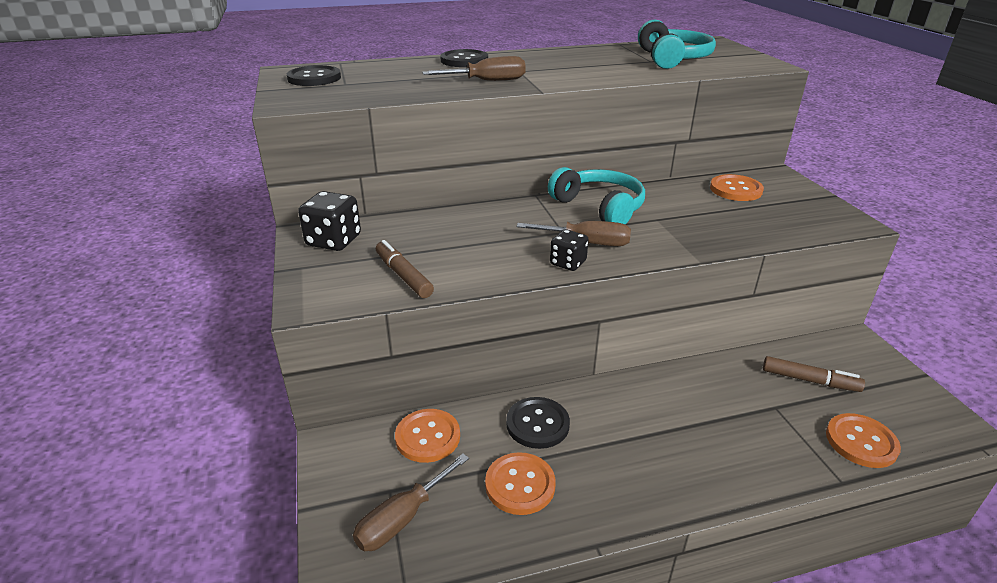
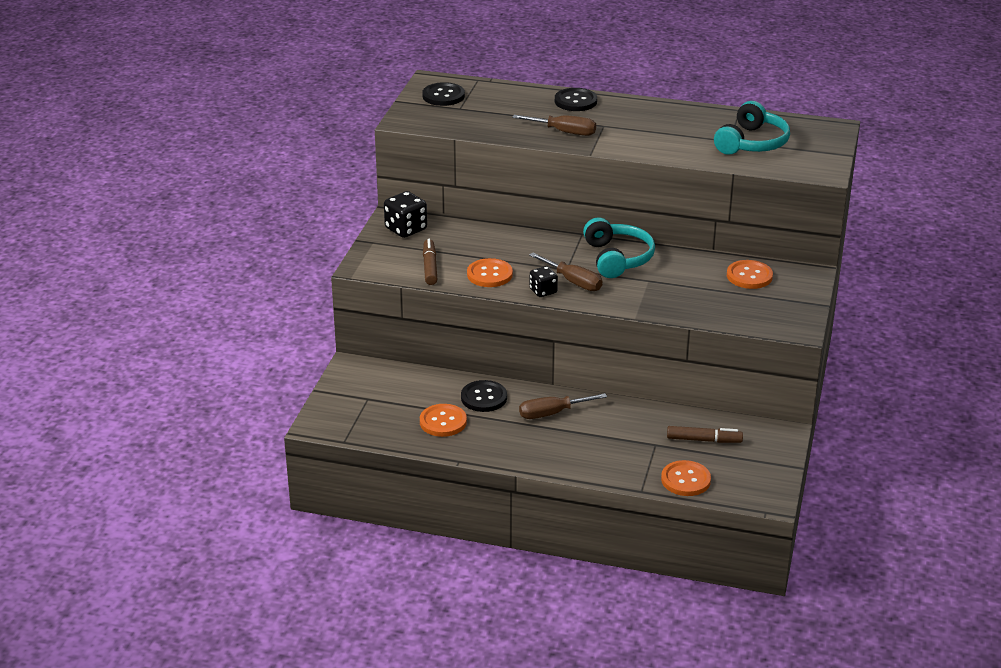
camera: 30 degrees right, 0 degrees up
(402, 518) = (365, 413): brown screwdriver -> brown screwdriver (552, 413)
(428, 437) = (410, 381): orange button -> orange button (489, 274)
(809, 380) = (704, 440): brown marker -> brown marker turned 45 degrees counterclockwise

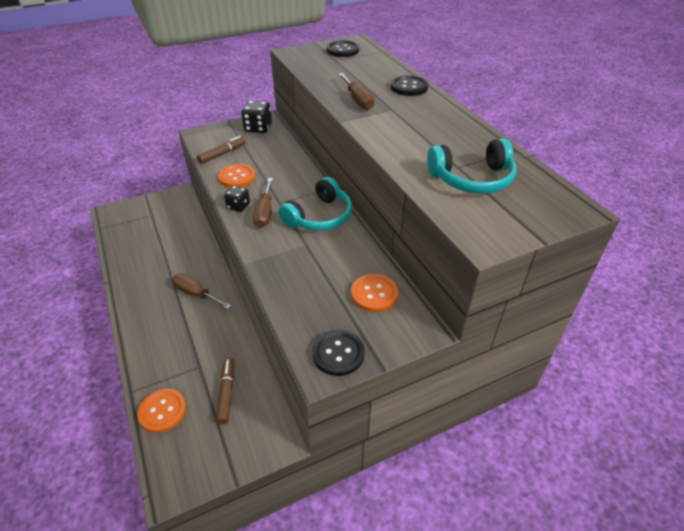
camera: 50 degrees right, 10 degrees up
(443, 422) = (148, 254): orange button -> none
(484, 398) = (189, 256): black button -> black button (338, 353)
(704, 440) = (227, 393): brown marker -> brown marker turned 150 degrees counterclockwise

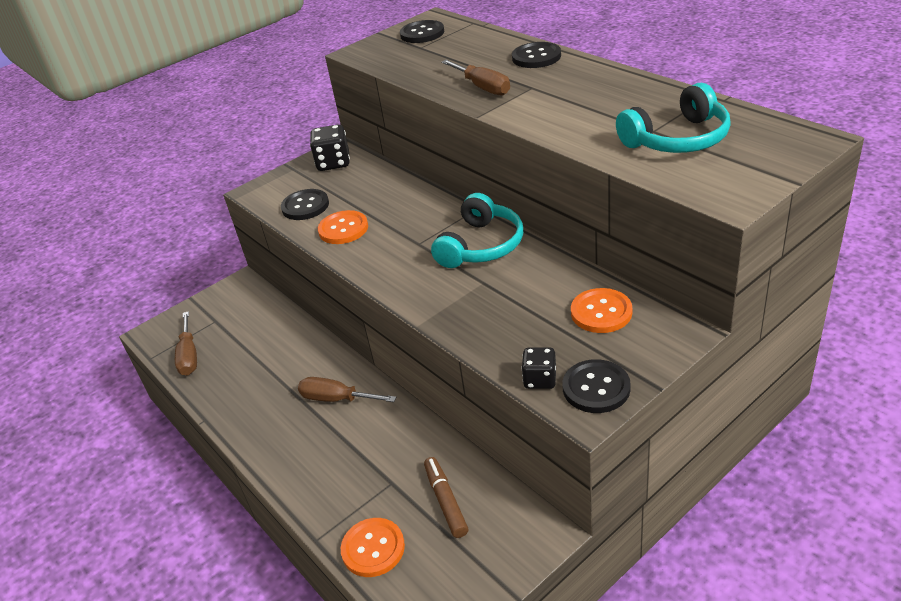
camera: 10 degrees left, 5 degrees down
(223, 154) = (305, 206): brown marker -> black button
(238, 206) = (367, 262): black dice -> black dice (540, 379)
(265, 212) = (407, 260): brown screwdriver -> brown screwdriver (189, 356)

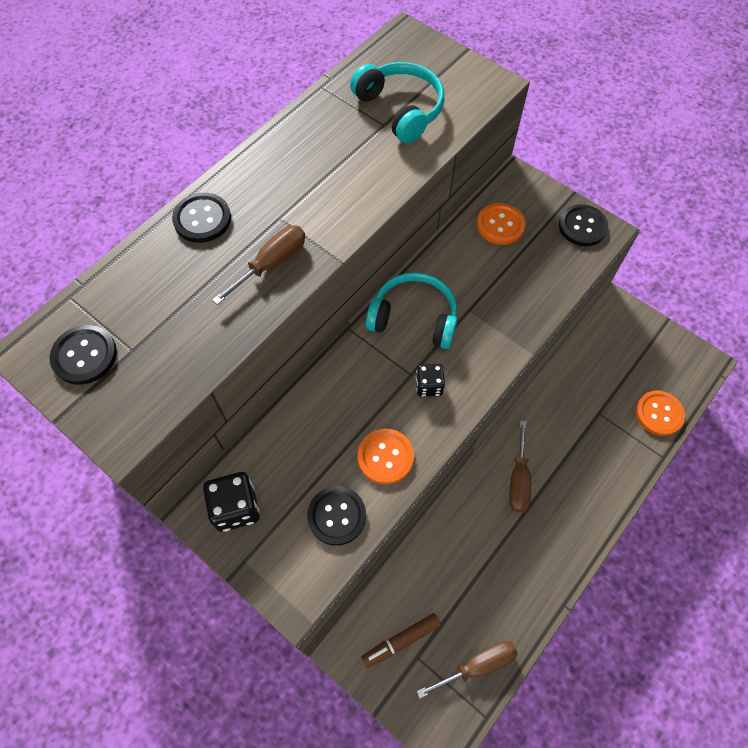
camera: 105 degrees left, 25 degrees up
(446, 501) = (606, 371): brown marker -> brown marker (401, 641)
(540, 379) = (581, 260): black dice -> black dice (429, 386)

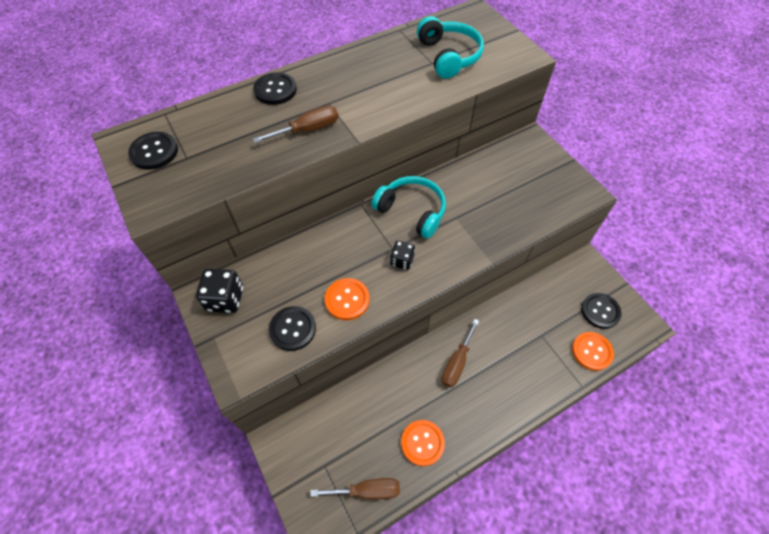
camera: 20 degrees right, 5 degrees down
(401, 641) = (317, 449): brown marker -> none
(500, 225) = (505, 166): orange button -> orange button (422, 443)
(582, 226) = (570, 185): black button -> black button (600, 311)

